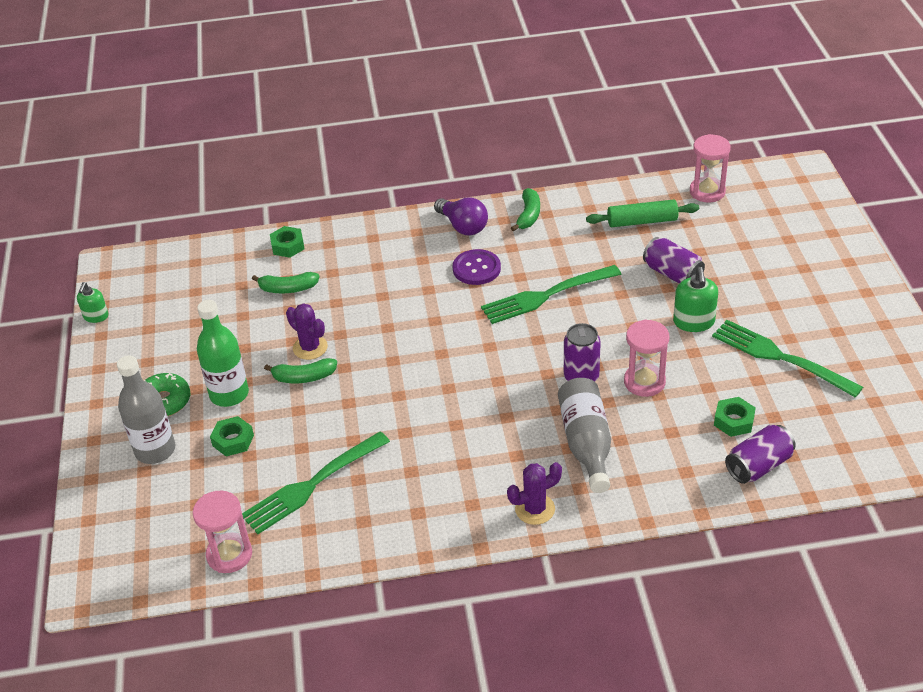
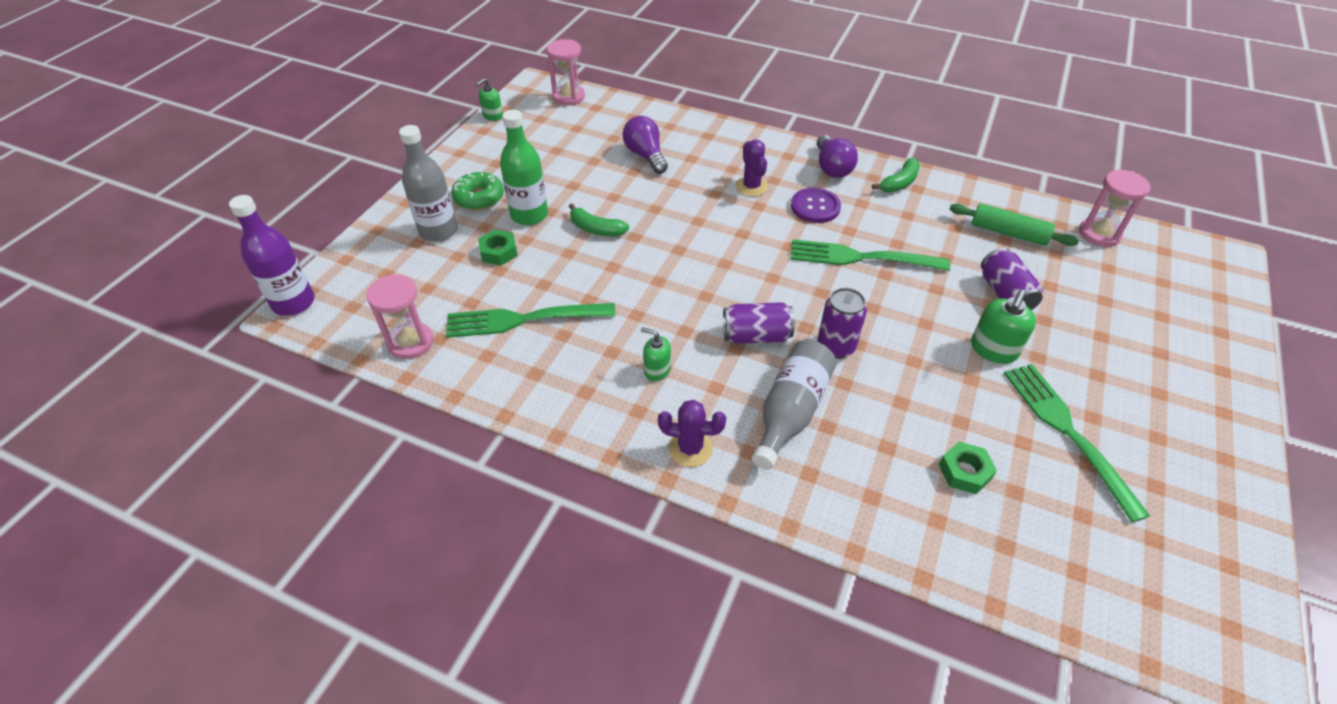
camera: 30 degrees right, 5 degrees up
(79, 581) = (294, 303): none -> purple bottle
(288, 246) = (674, 124): green nut -> none
(288, 289) = (645, 156): green banana -> purple light bulb
(310, 347) = (622, 208): purple cactus -> purple cactus (751, 186)
(460, 466) = (657, 370): none -> green soap dispenser
(644, 382) = (896, 383): pink hourglass -> pink hourglass (569, 97)
(758, 466) = (958, 536): purple can -> purple can (756, 336)

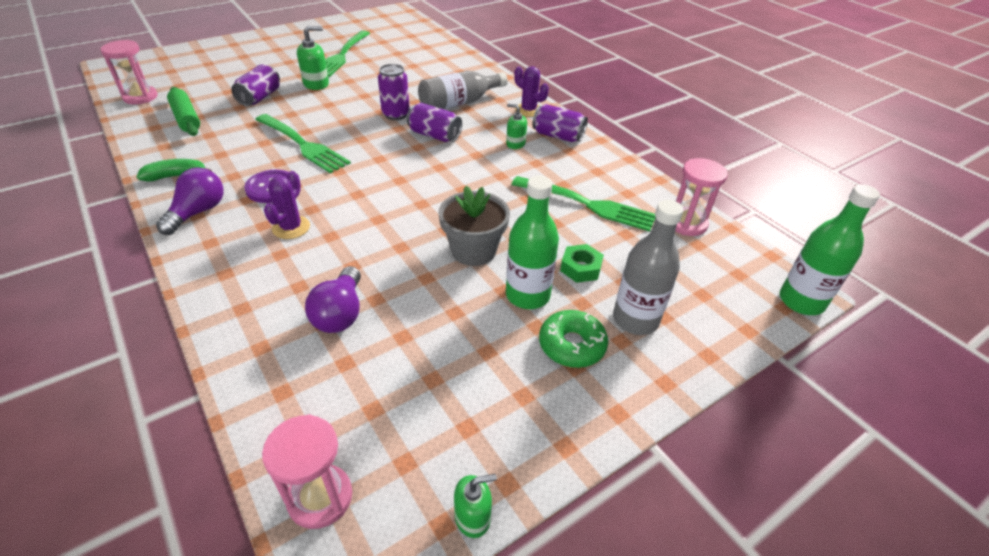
camera: 150 degrees left, 5 degrees down
(294, 303) = (801, 301): purple bottle -> green bottle
(596, 229) = (473, 250): green banana -> grey flower pot
(616, 412) = (558, 136): none -> purple can
(657, 370) = (515, 144): green soap dispenser -> green soap dispenser turned 150 degrees clockwise
(964, 472) = (408, 62): green nut -> none

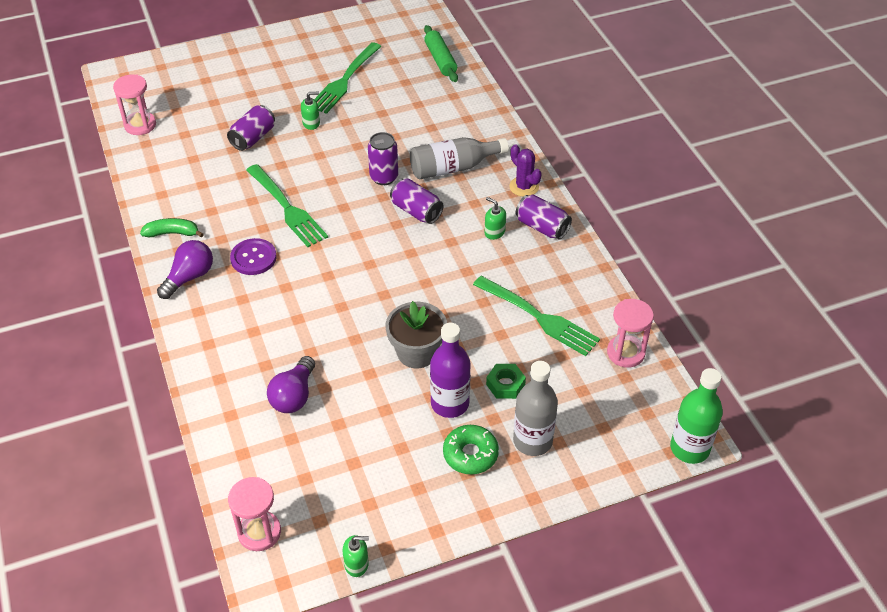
camera: 15 degrees right, 5 degrees up
(186, 118) = (182, 160): green rolling pin -> green rolling pin (440, 60)
(291, 227) = (265, 305): purple cactus -> none
(316, 84) = (311, 123): green soap dispenser -> green soap dispenser, size x0.65
(527, 295) = (450, 403): green bottle -> purple bottle

